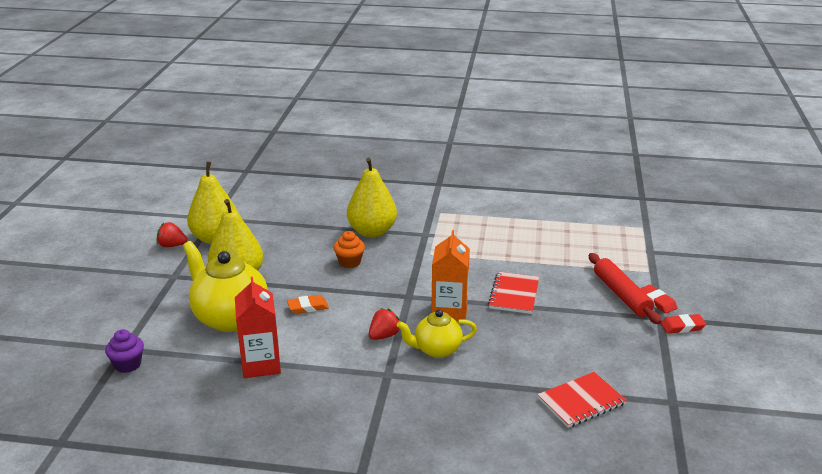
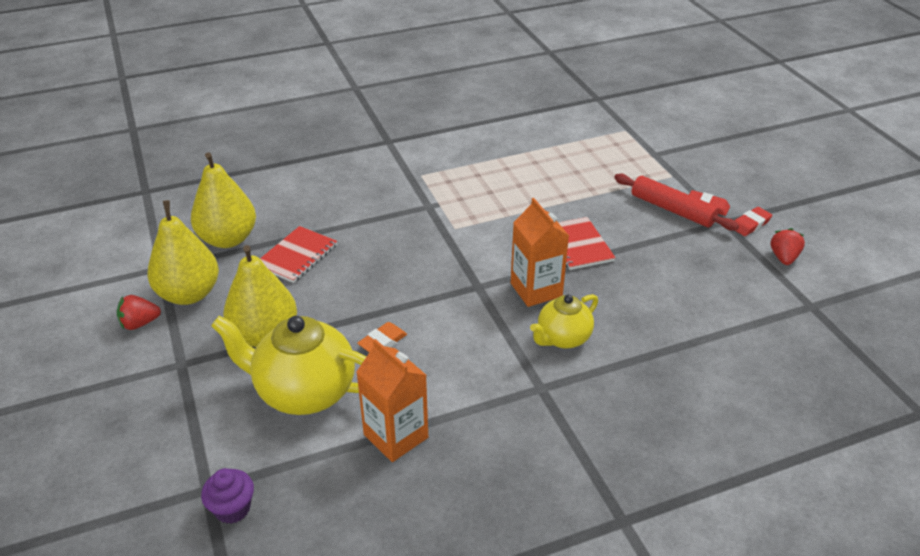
camera: 30 degrees left, 10 degrees up
(261, 364) = (396, 436): red carton -> orange carton
(349, 262) = (378, 268): orange cupcake -> none
(372, 232) = (369, 222): yellow pear -> yellow pear (228, 239)
(384, 336) = (496, 343): red strawberry -> red strawberry (783, 258)
(581, 401) = (740, 339): red notebook -> red notebook (297, 256)

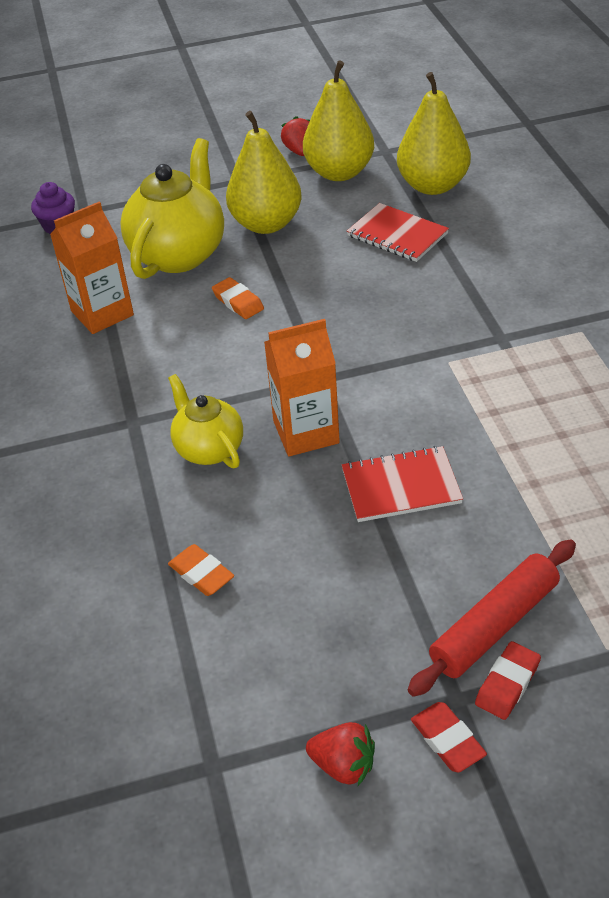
camera: 100 degrees right, 5 degrees up
(679, 327) = (201, 573): none -> orange eraser

